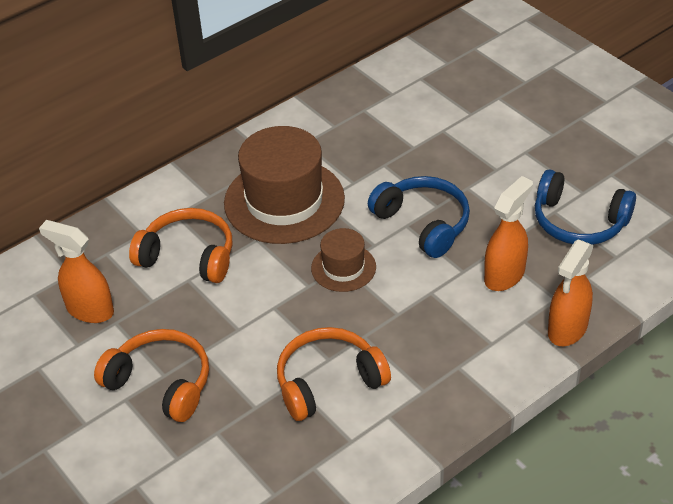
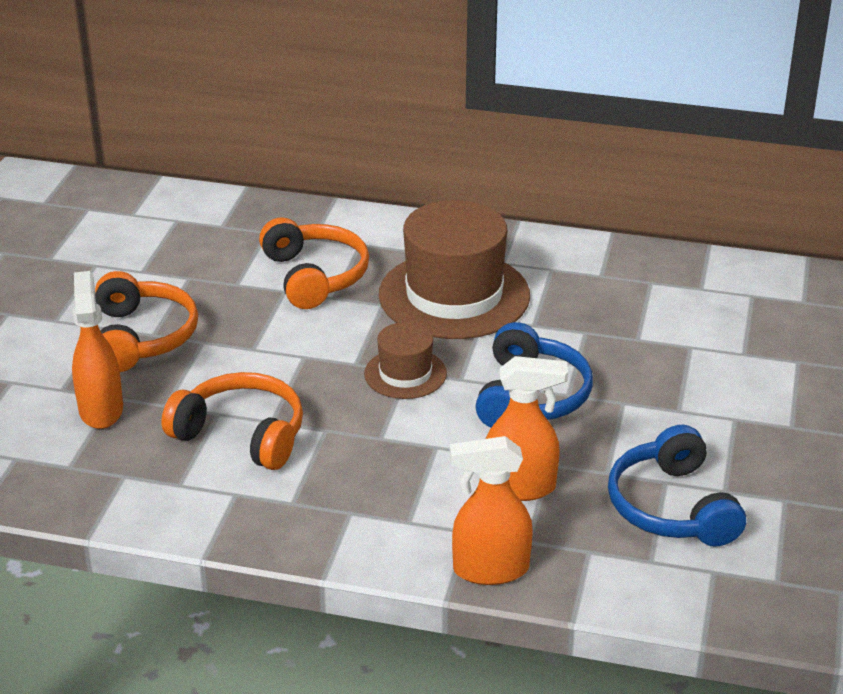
camera: 50 degrees right, 10 degrees down
(89, 310) = (189, 257): orange spray bottle -> orange spray bottle (101, 410)

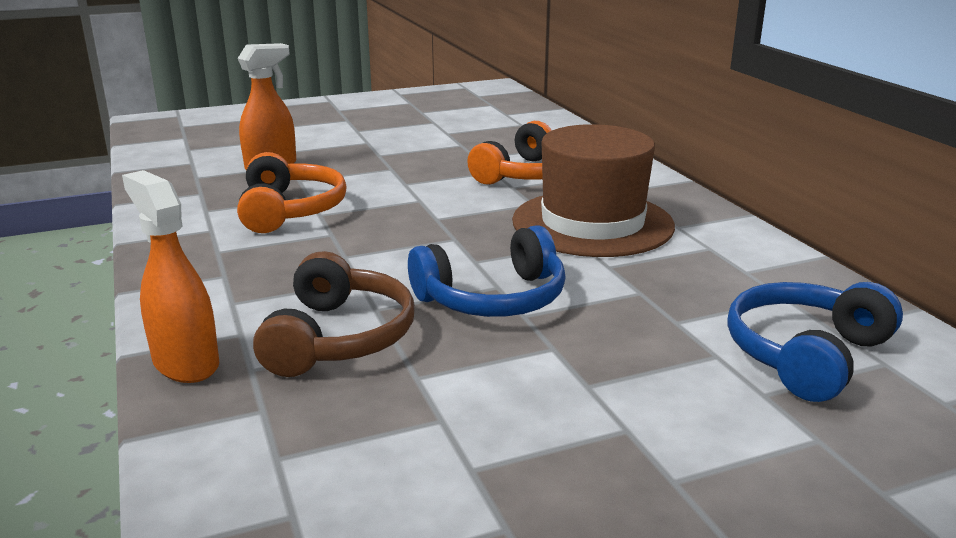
camera: 55 degrees right, 10 degrees down
(141, 337) = (370, 153): orange headphones -> none
(405, 374) = (449, 238): brown hat -> none
(520, 487) = (338, 337): orange spray bottle -> brown headphones
(672, 507) = (396, 440): blue headphones -> blue headphones (805, 355)

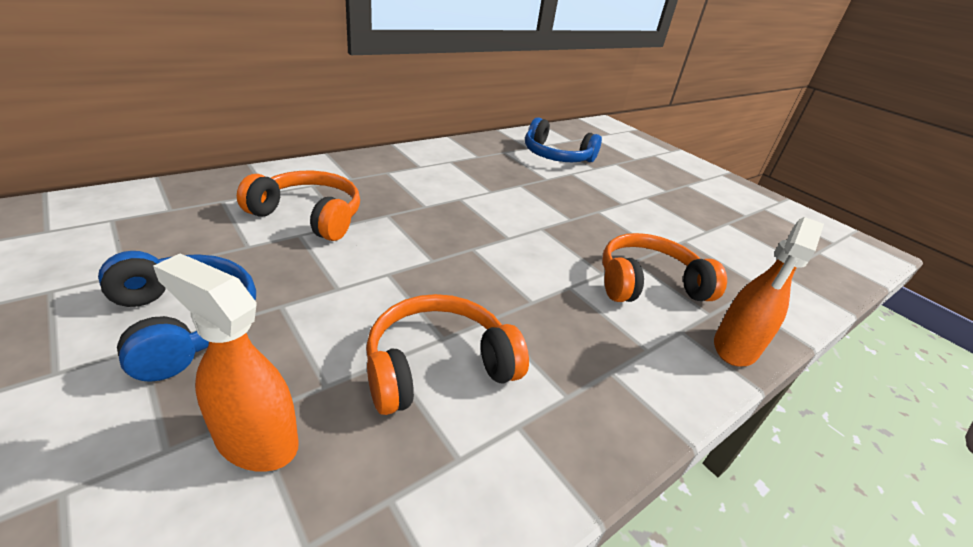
camera: 110 degrees left, 10 degrees up
(338, 337) = (648, 283): brown headphones -> orange headphones
(493, 298) = (558, 229): blue headphones -> blue headphones (184, 323)
(592, 223) = (423, 192): brown hat -> none

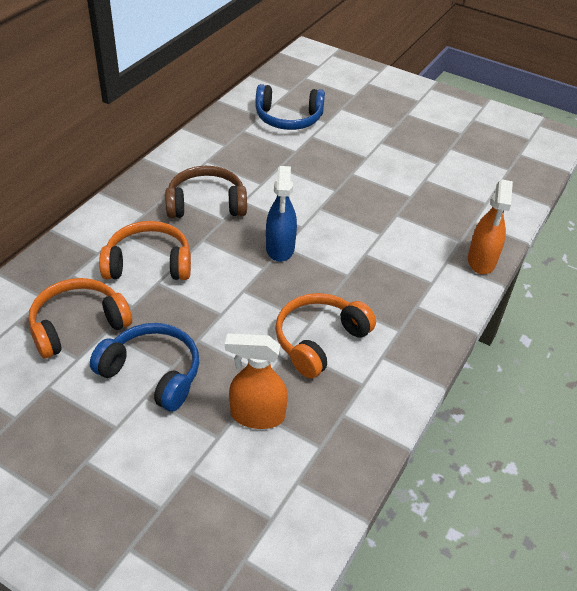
camera: 20 degrees left, 10 degrees up
(419, 189) = (206, 204): none -> brown headphones
(467, 248) = (280, 248): none -> blue spray bottle
(648, 283) = (414, 231): orange headphones -> orange headphones (78, 325)

